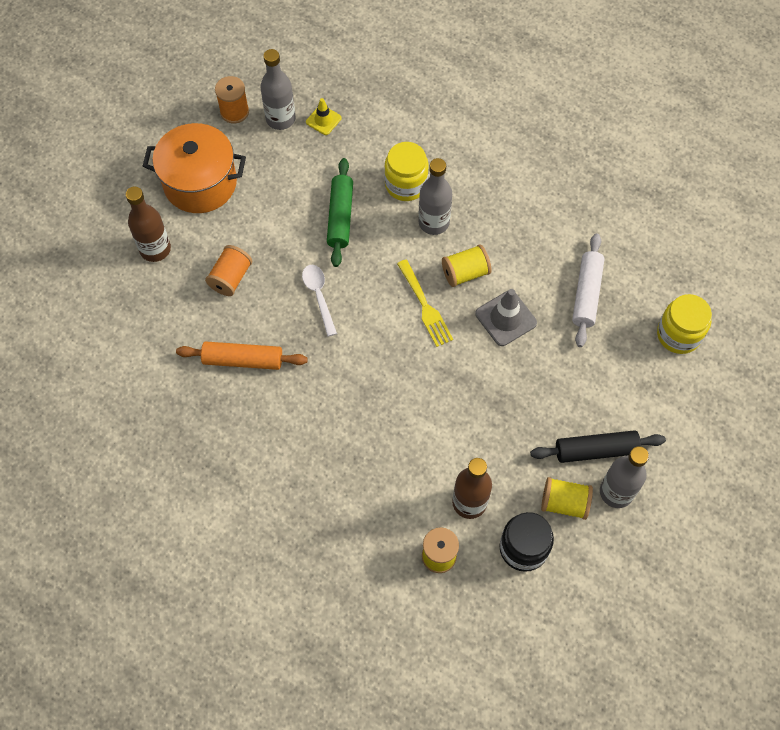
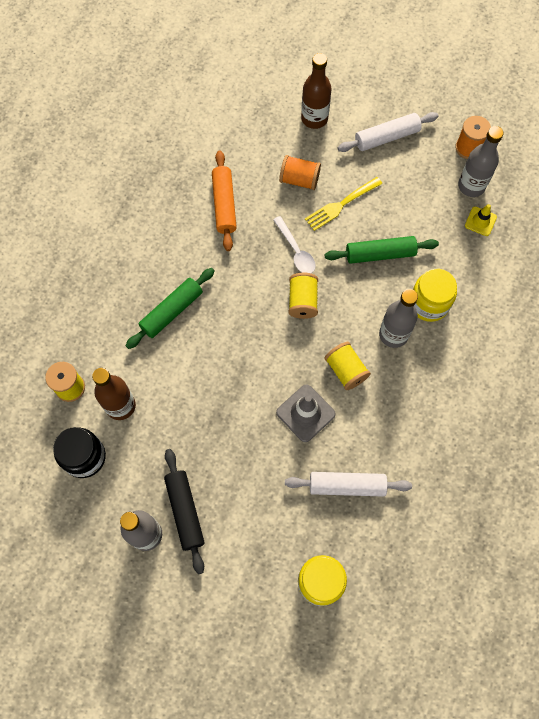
camera: 80 degrees right, 5 degrees up
(200, 183) = (387, 137): orange pot -> white rolling pin
(319, 296) = (296, 251): white spoon -> white spoon turned 90 degrees clockwise
(365, 434) = (172, 311): none -> green rolling pin
(425, 306) = (303, 340): yellow fork -> yellow fork (340, 205)
(564, 503) = (130, 488): yellow spool -> yellow spool (302, 301)

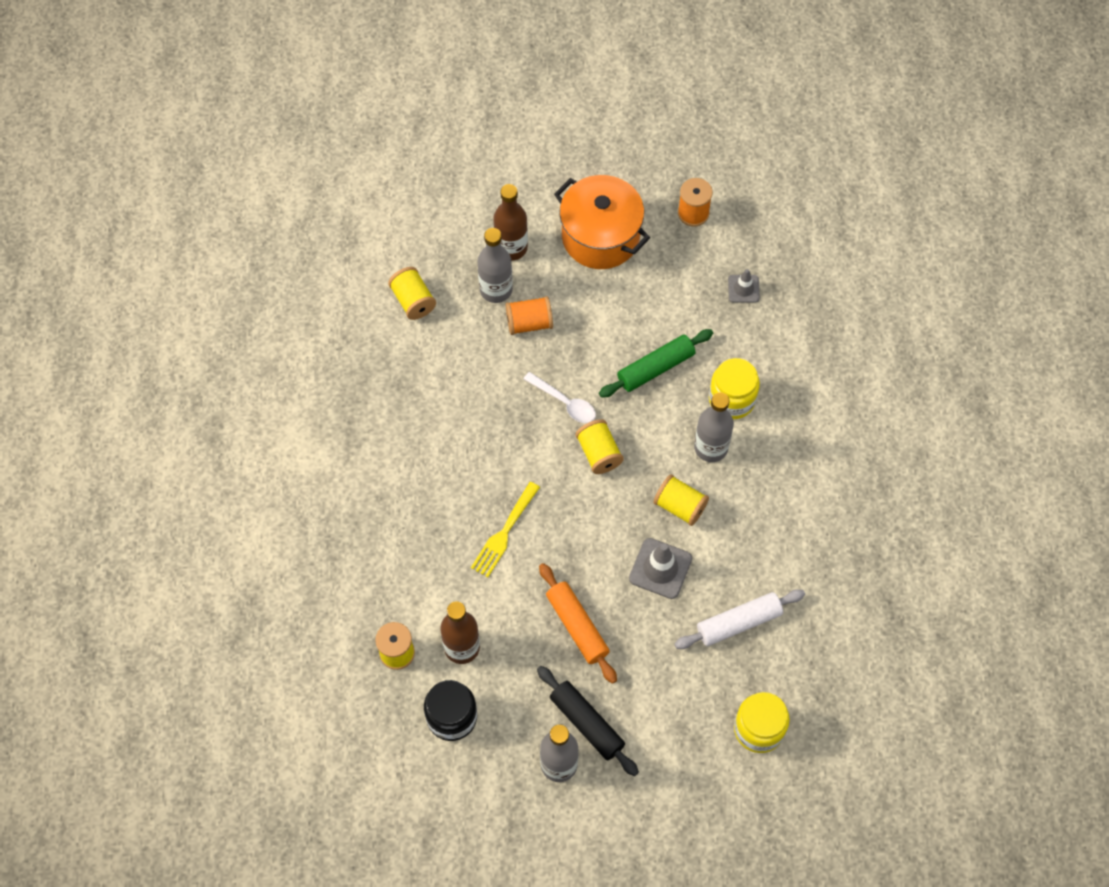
camera: 25 degrees left, 5 degrees down
(172, 311) = (464, 524): green rolling pin -> none
(221, 128) = (413, 301): none -> yellow spool
(224, 205) = (461, 384): orange rolling pin -> orange rolling pin (577, 626)
(340, 205) = (588, 332): yellow fork -> yellow fork (504, 533)
(387, 137) = (600, 237): white rolling pin -> orange pot
(471, 186) = (716, 254): grey bottle -> grey bottle (496, 289)
(480, 221) = (743, 288): yellow traffic cone -> grey traffic cone

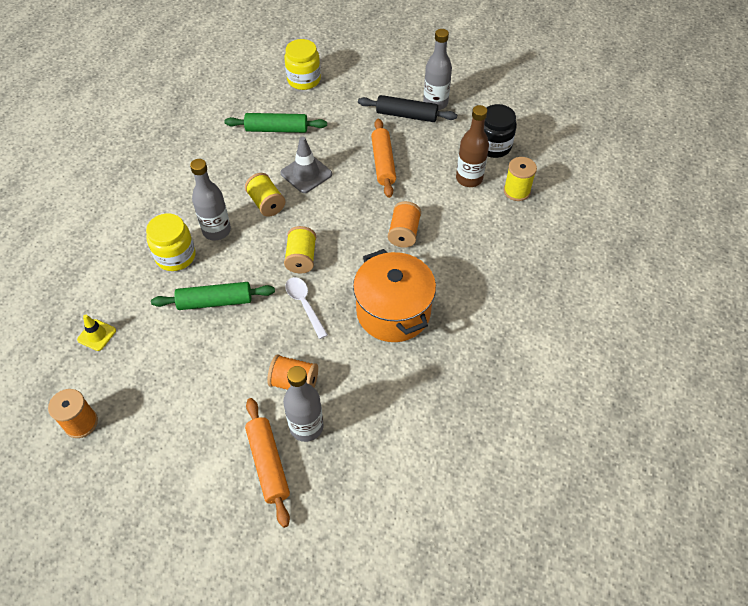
camera: 155 degrees left, 10 degrees down
(413, 301) = (389, 449): yellow spool -> none
(504, 533) = (404, 233): yellow fork -> orange spool
(511, 247) = (268, 464): brown bottle -> orange rolling pin
(586, 723) = (406, 115): black rolling pin -> black rolling pin turned 60 degrees counterclockwise
(600, 237) = (179, 437): orange pot -> orange pot (393, 312)
(739, 623) = (276, 129): white rolling pin -> green rolling pin
(743, 288) = (96, 335): grey traffic cone -> yellow traffic cone

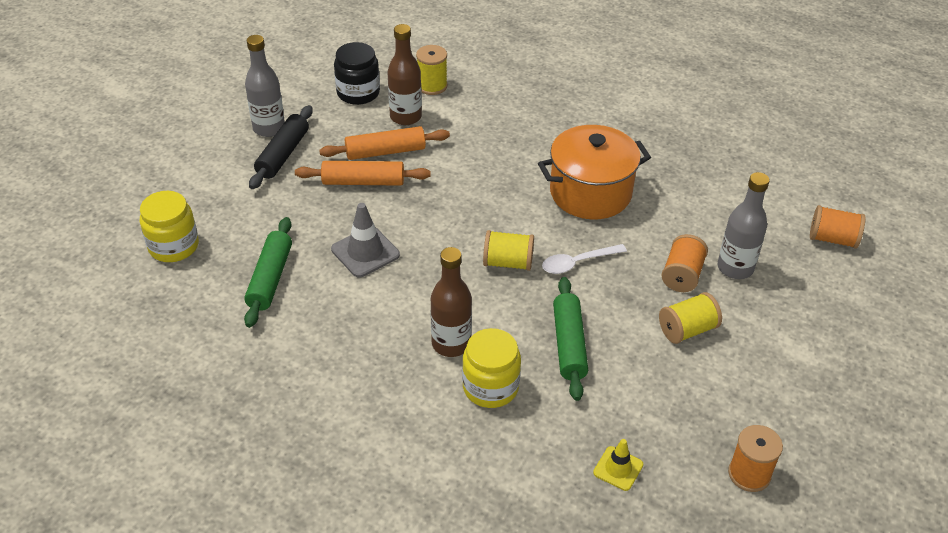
camera: 85 degrees left, 10 degrees down
(216, 231) = (451, 344): grey bottle -> brown bottle
(266, 203) = (411, 292): yellow spool -> yellow spool (687, 330)
(268, 464) = (781, 299): orange rolling pin -> orange rolling pin (385, 152)
(404, 233) = (480, 175): orange spool -> orange spool (832, 239)

